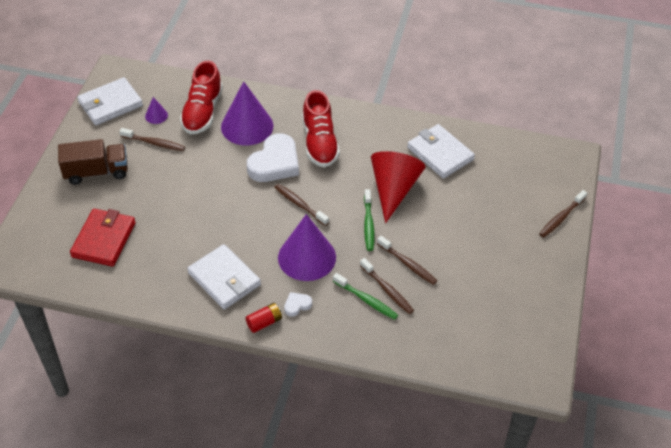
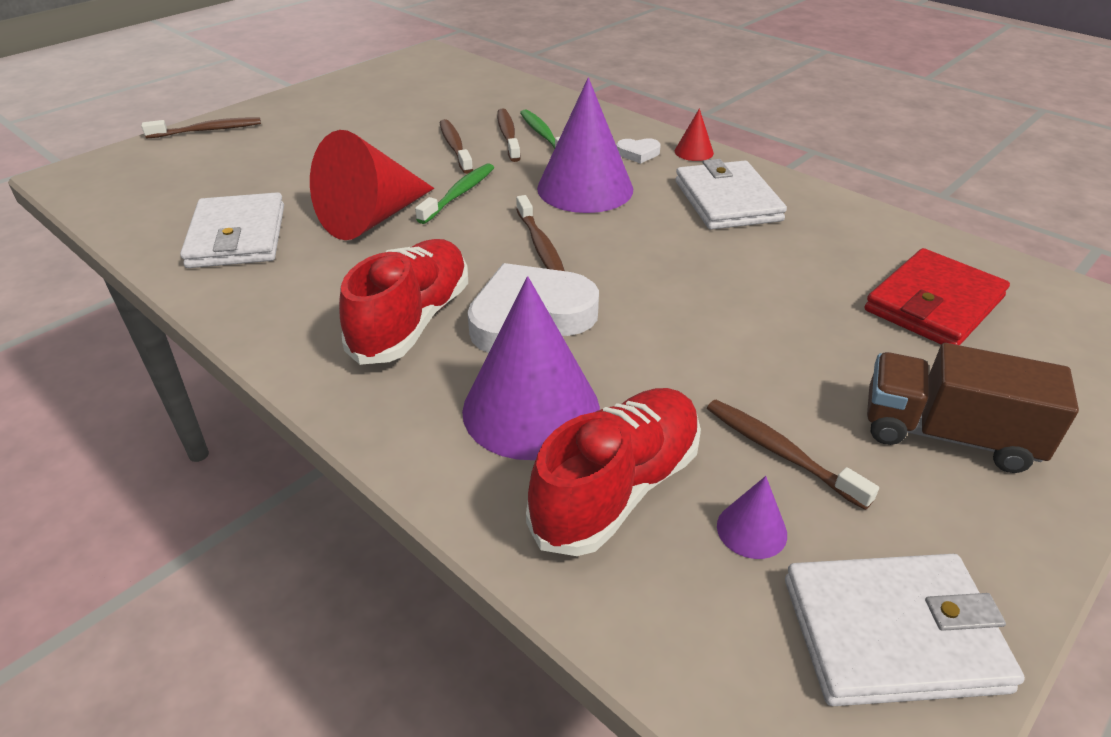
camera: 150 degrees left, 10 degrees down
(264, 322) = (694, 152): red battery -> red cone

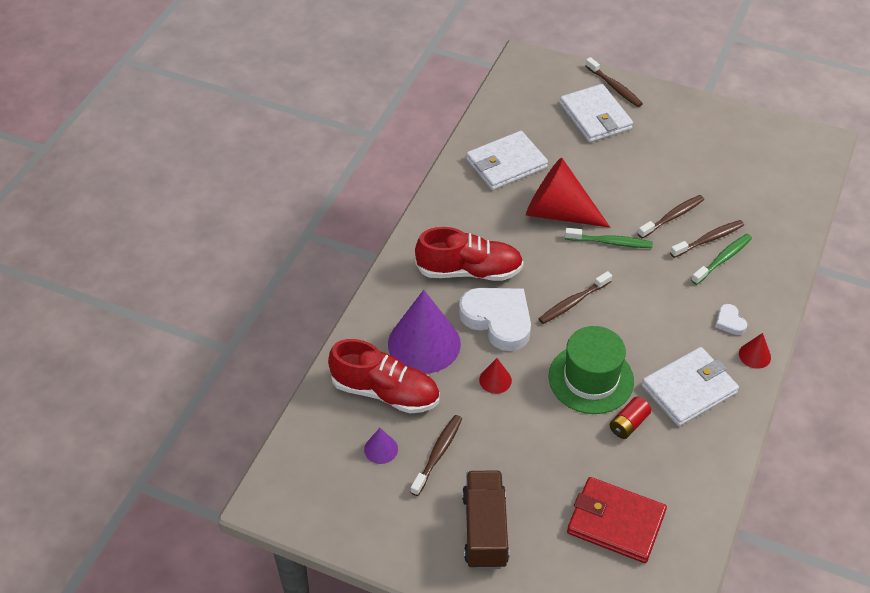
camera: 70 degrees right, 10 degrees up
(585, 188) = (658, 305): purple cone -> none
(646, 349) = (495, 380): none -> red cone
(681, 264) = (591, 379): none -> green hat
(769, 254) = (628, 424): none -> red battery
(892, 633) = (342, 508): white wallet -> white wallet (595, 116)

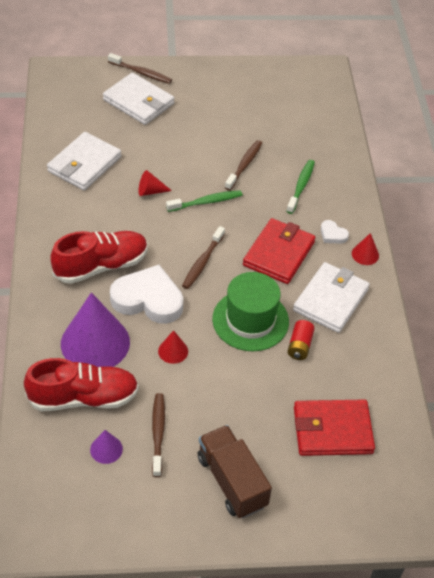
camera: 30 degrees left, 0 degrees up
(558, 212) = (150, 191): red cone -> red cone, size x0.44
(658, 322) = (279, 254): none -> red wallet
(709, 239) = (282, 174): brown toothbrush -> none

